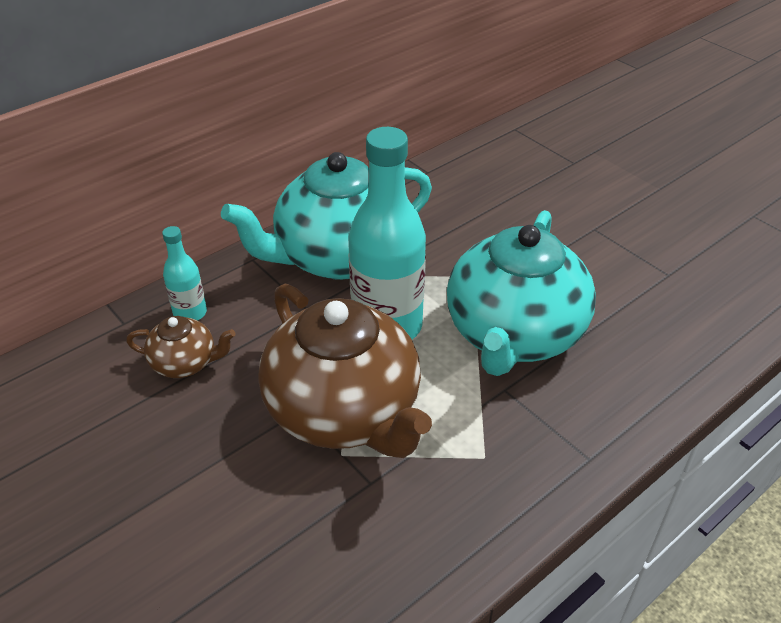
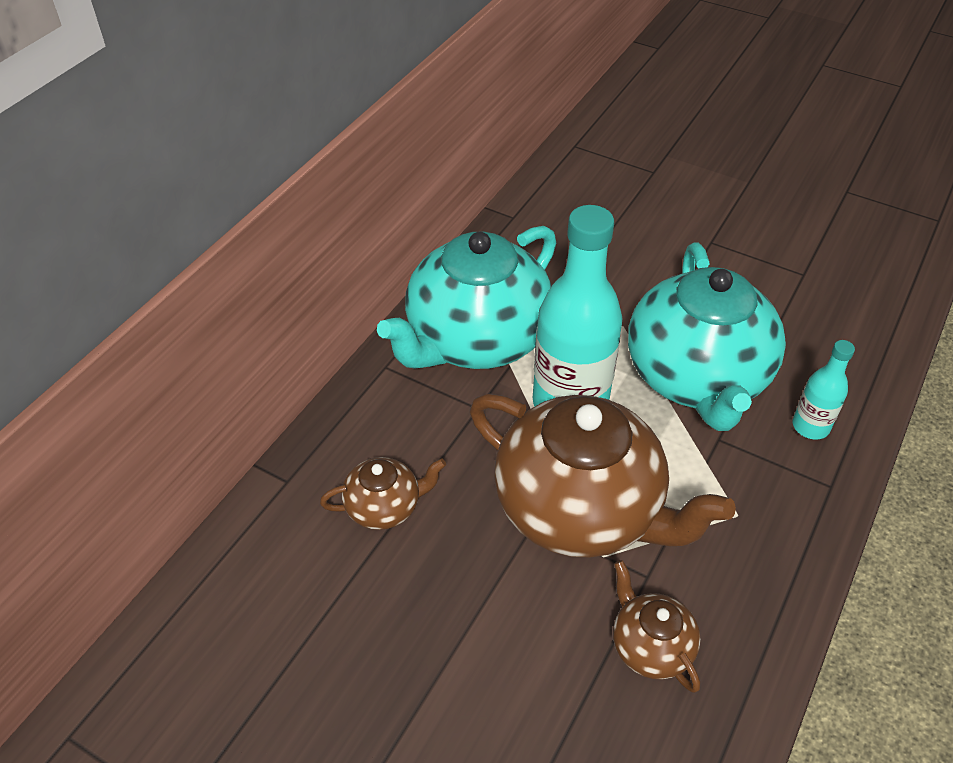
camera: 20 degrees left, 5 degrees up
(190, 313) = (355, 448): turquoise bottle -> turquoise bottle (810, 426)
(337, 541) = (650, 646): none -> brown teapot

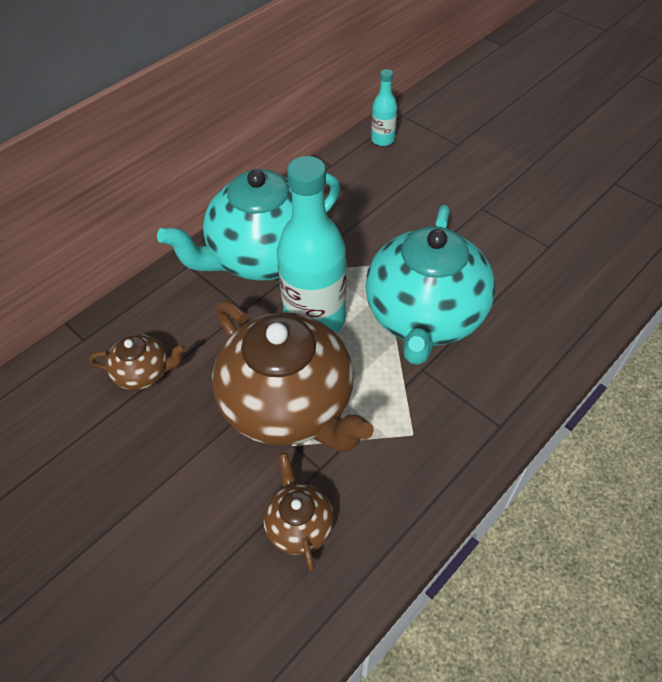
camera: 15 degrees right, 5 degrees up
(810, 426) = (503, 373): turquoise bottle -> turquoise bottle (382, 140)

